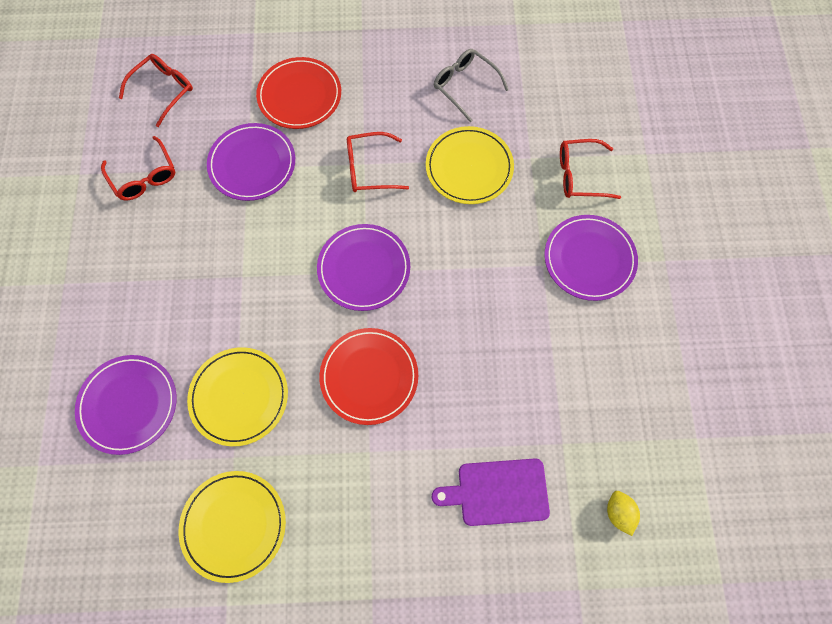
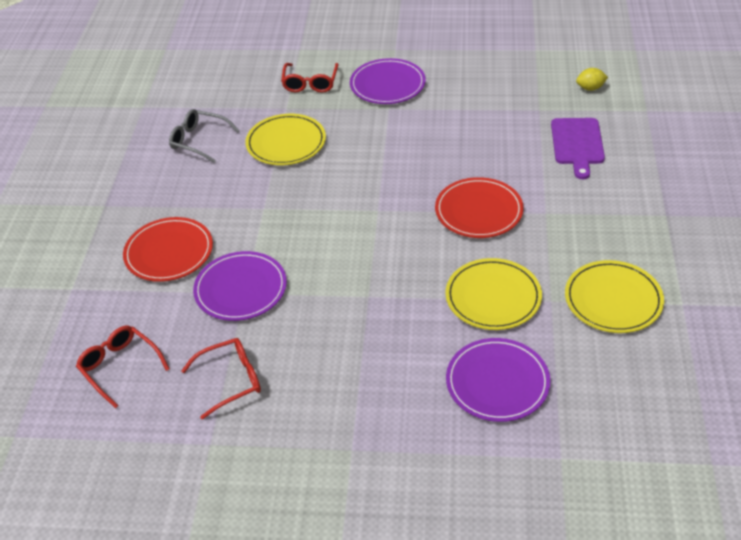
camera: 80 degrees left, 25 degrees down
(364, 269) = (374, 211): purple plate -> none
(369, 169) = (270, 205): red glasses -> none
(465, 86) = (199, 140): grey glasses -> grey glasses turned 60 degrees clockwise

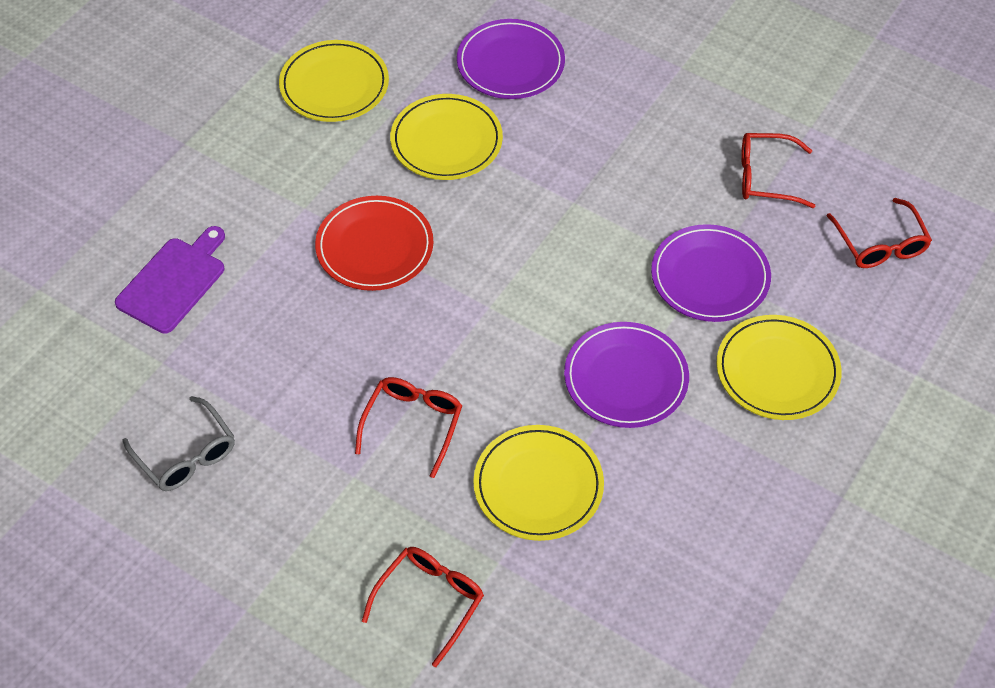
camera: 155 degrees left, 10 degrees up
(169, 252) = (777, 370): red plate -> yellow plate
(199, 140) = (662, 560): grey glasses -> grey glasses (186, 455)
(376, 140) = (412, 424): none -> red glasses
(387, 85) = (319, 529): purple plate -> purple plate (626, 378)
(590, 88) = (61, 364): yellow lemon -> none

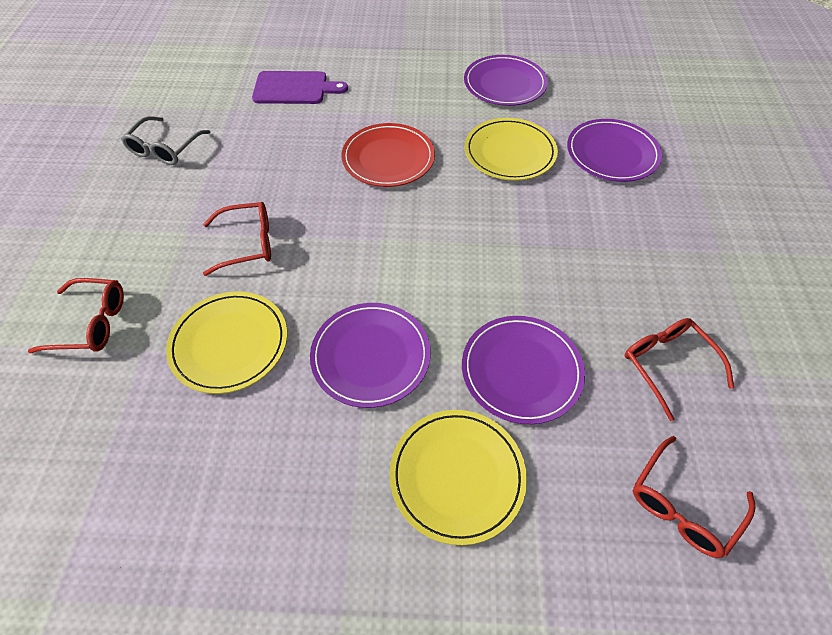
camera: 60 degrees right, 0 degrees up
(334, 85) = (504, 84): yellow plate -> purple plate

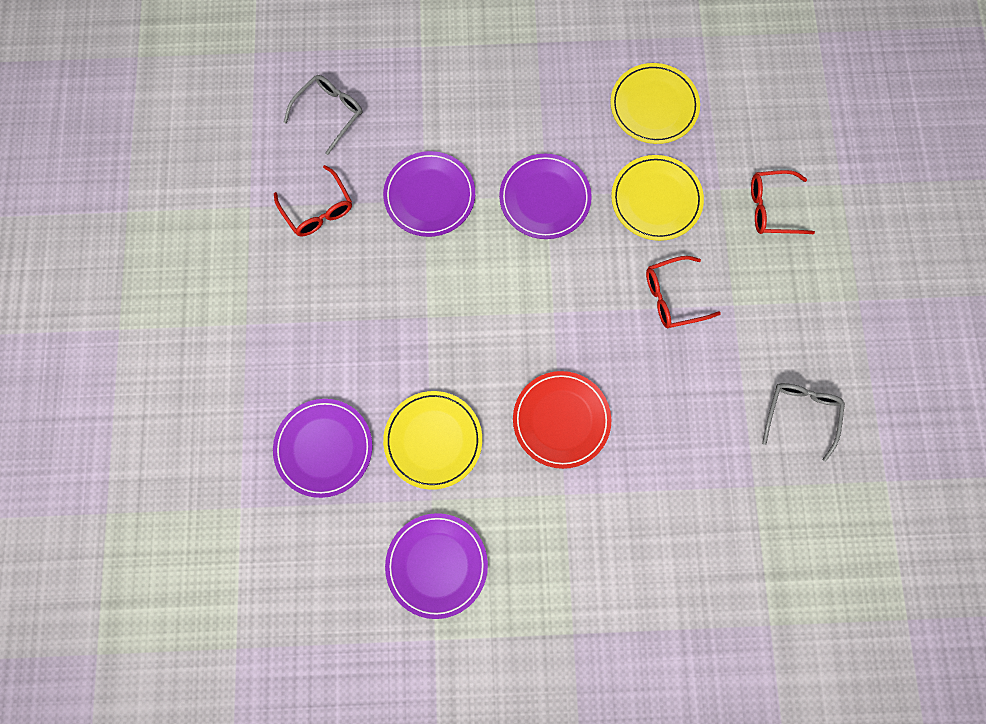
camera: 175 degrees right, 20 degrees up
(294, 88) = (691, 533): purple cutting board -> none
(457, 476) = (474, 119): yellow plate -> yellow plate (654, 106)
(682, 505) = (329, 113): red glasses -> grey glasses

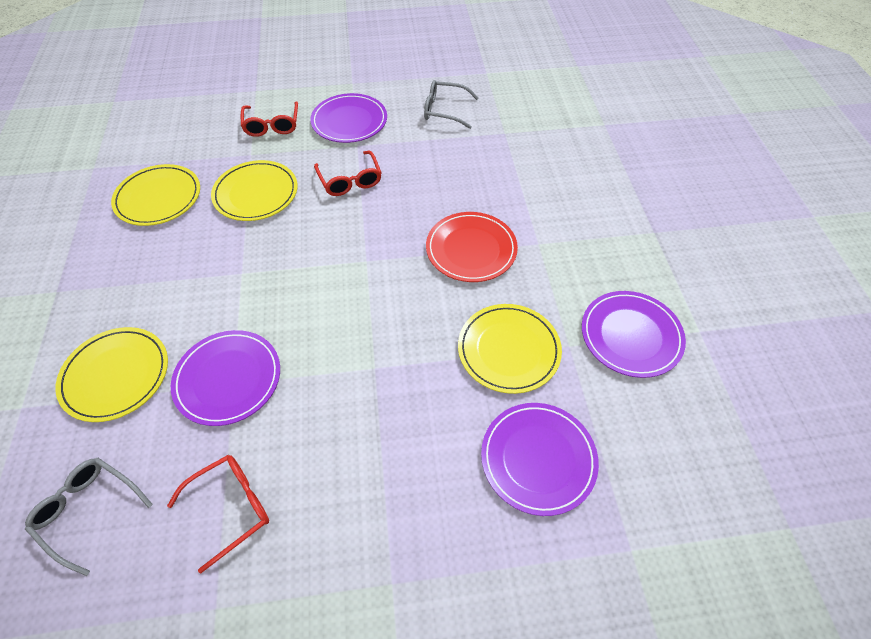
camera: 95 degrees left, 20 degrees down
(443, 108) = (116, 375): none -> yellow plate
(545, 198) = (244, 274): purple plate -> purple plate (349, 121)

